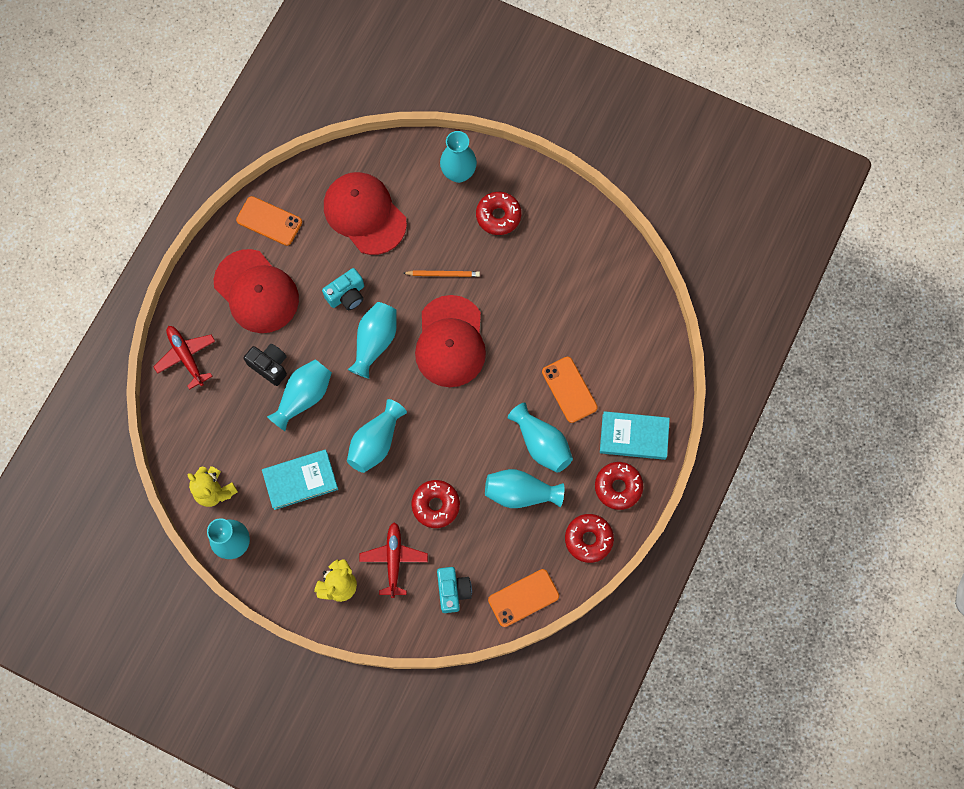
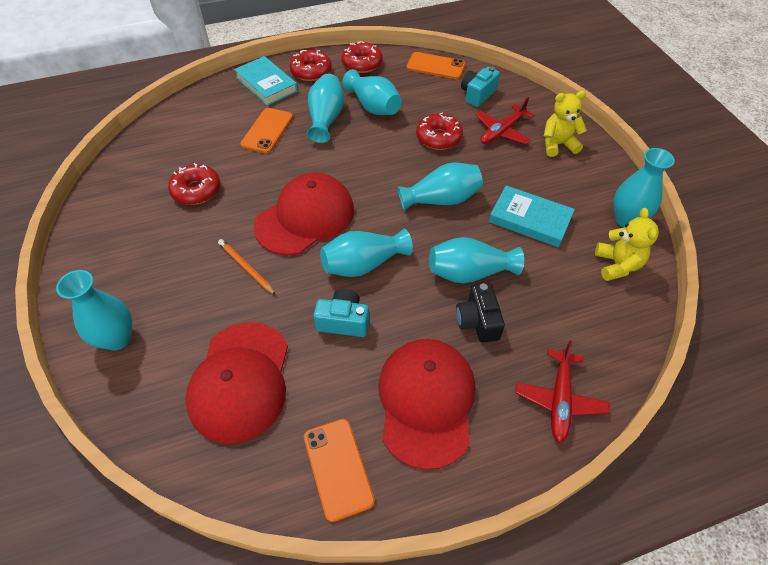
camera: 135 degrees left, 20 degrees down
(498, 216) = (144, 272): red donut -> red donut (196, 190)

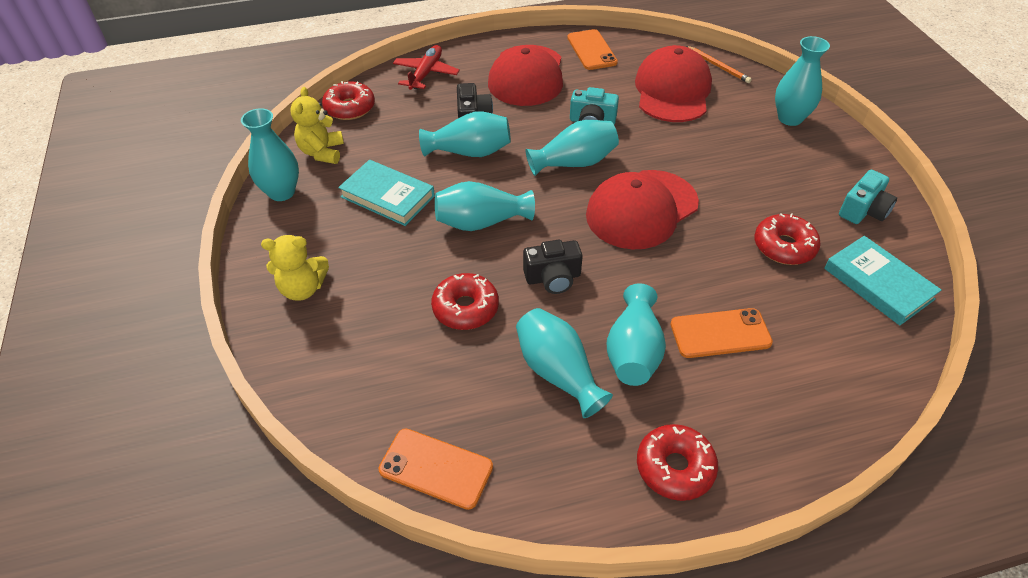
camera: 175 degrees left, 5 degrees down
(246, 268) = (694, 164): orange pencil -> orange pencil (718, 66)
(266, 84) = (751, 437): turquoise book -> turquoise book (878, 284)
(267, 131) = (720, 333): orange phone -> orange phone turned 60 degrees clockwise
(362, 64) = (578, 485): red donut -> red donut (350, 108)
(379, 159) = (553, 278): none -> black camera
(477, 94) = (381, 390): turquoise camera -> turquoise camera (863, 210)
(502, 131) = (371, 314): red plane -> none

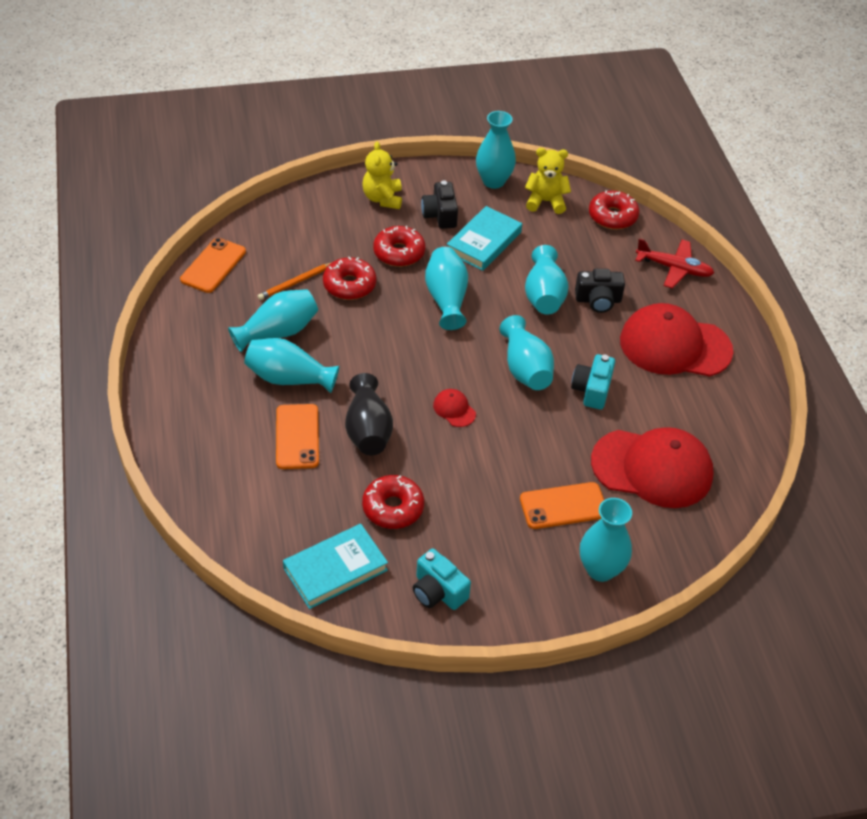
camera: 90 degrees right, 0 degrees up
(553, 278) = (375, 339): black camera -> black camera (440, 215)
(591, 50) = (732, 407): orange phone -> orange phone (563, 506)
(641, 209) = (454, 409): red cap -> red cap, size x0.40
(675, 467) = (183, 385): red donut -> red donut (399, 253)
(690, 273) = (368, 430): none -> black vase
(718, 66) = (707, 523): orange pencil -> orange pencil (295, 283)

